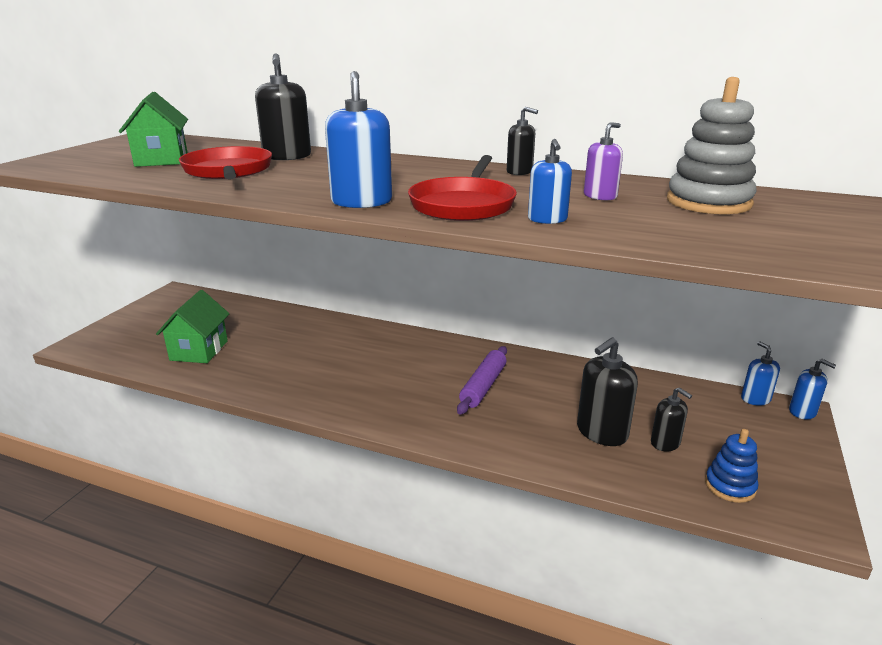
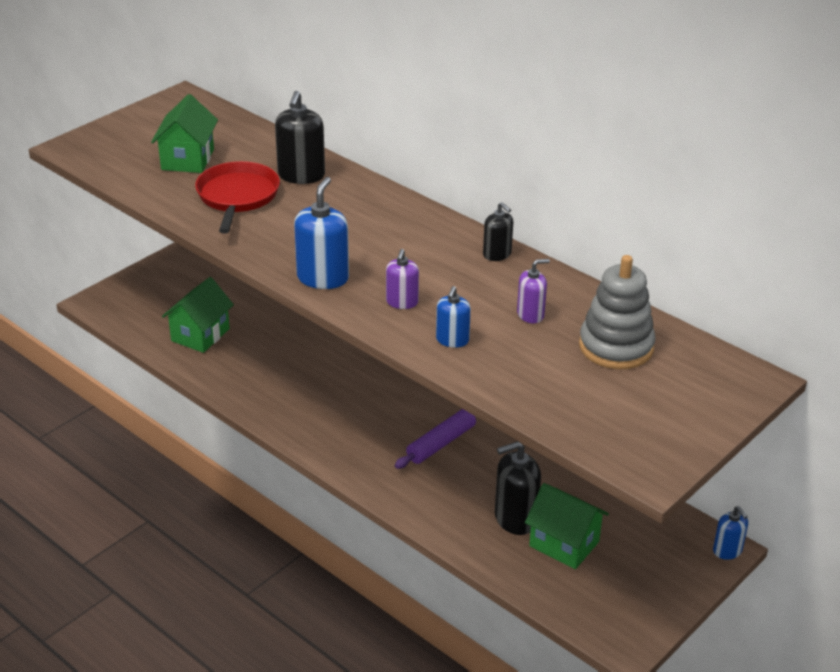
camera: 20 degrees right, 10 degrees up
(463, 205) = (402, 302): red pan -> purple soap dispenser
(665, 443) = (564, 544): black soap dispenser -> green house
(730, 486) = (584, 595): blue stacking toy -> none
(755, 399) = (694, 525): blue soap dispenser -> none

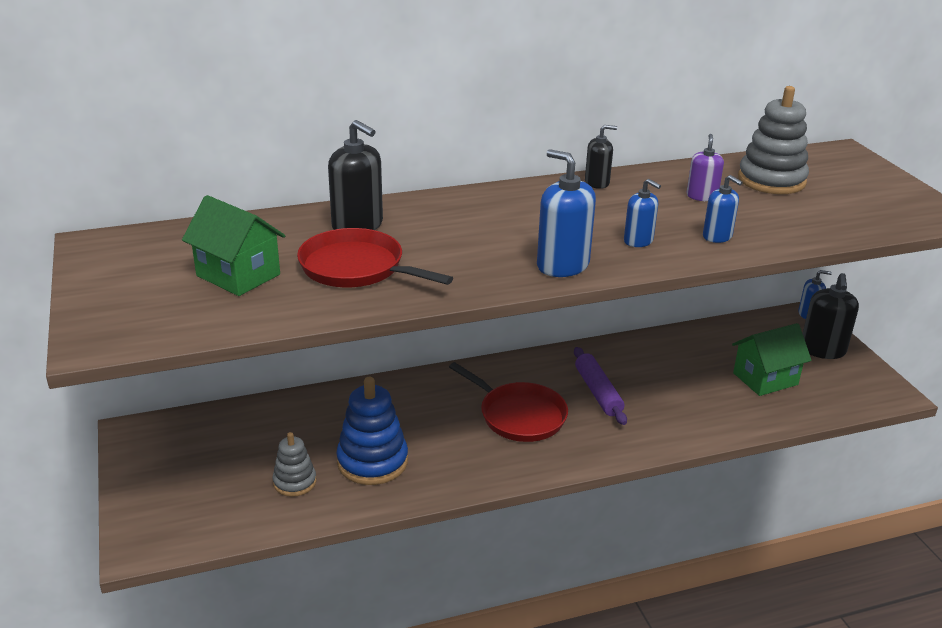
camera: 60 degrees left, 5 degrees down
(200, 335) = (295, 482): green house -> grey stacking toy
(249, 359) = (372, 462): none -> blue stacking toy
(367, 410) = (519, 416): none -> red pan
(402, 302) = (638, 241): purple soap dispenser -> blue soap dispenser
(515, 518) = (721, 390): black soap dispenser -> black soap dispenser (822, 350)

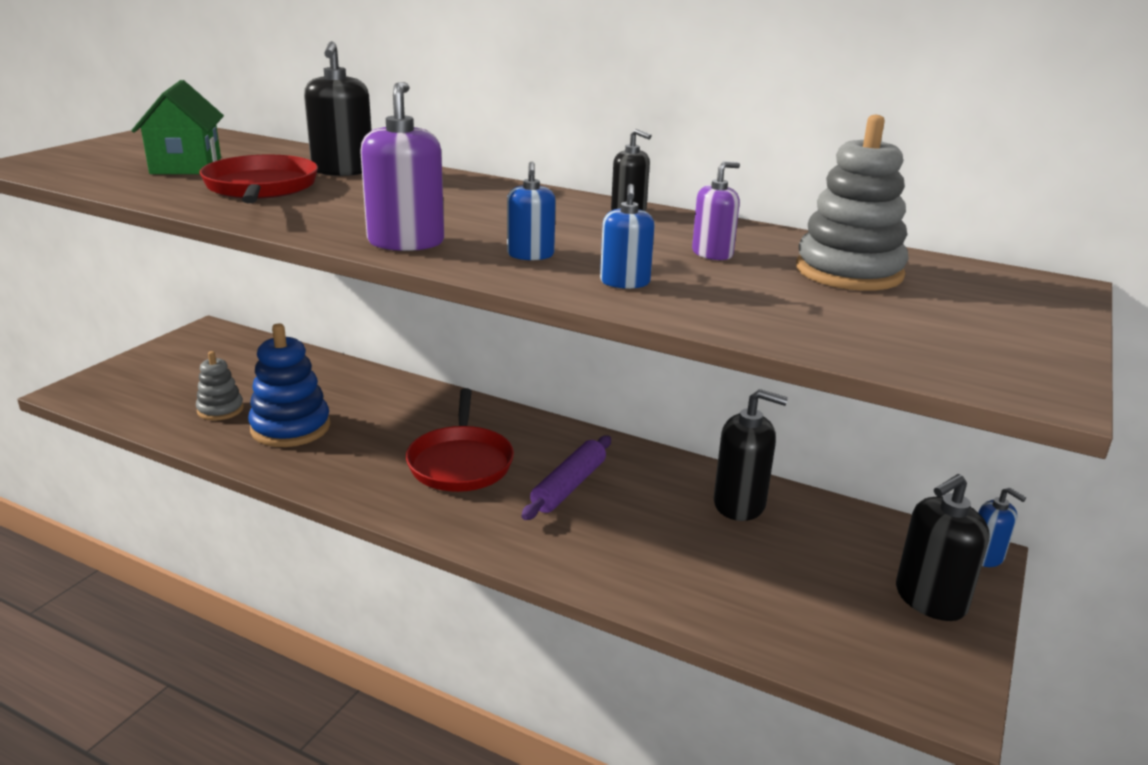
camera: 45 degrees right, 5 degrees down
(562, 265) = (406, 242): blue soap dispenser -> purple soap dispenser
(685, 350) = (739, 504): none -> black soap dispenser
(765, 379) = (784, 580): green house -> none

